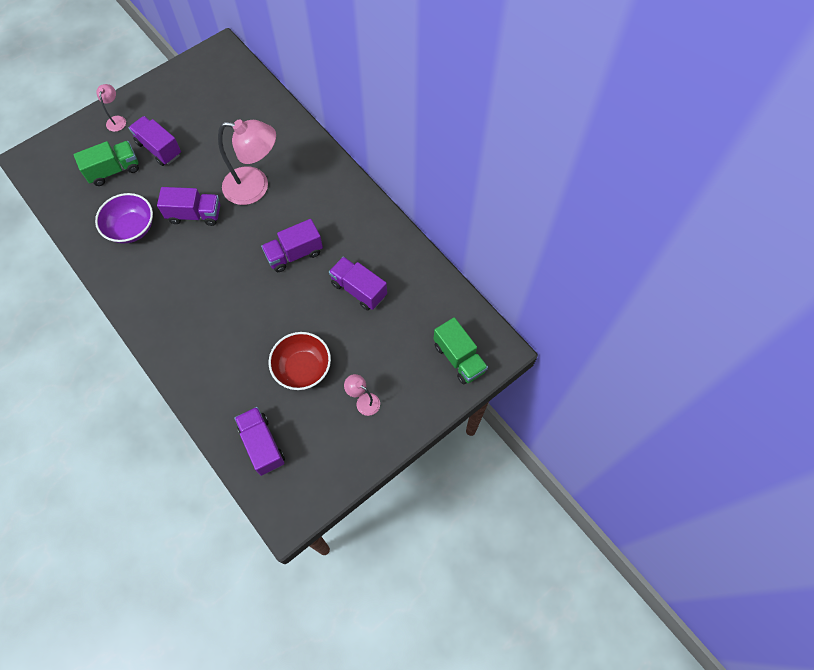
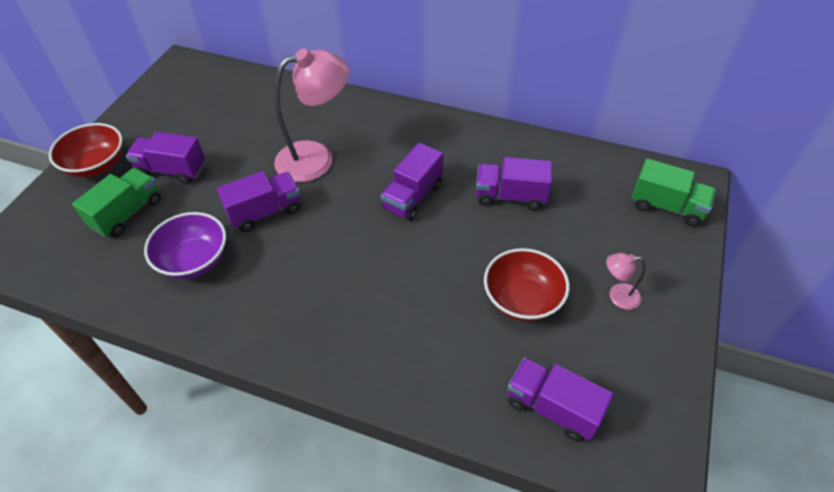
camera: 30 degrees left, 15 degrees down
(117, 120) = (97, 165): pink lamp -> red bowl

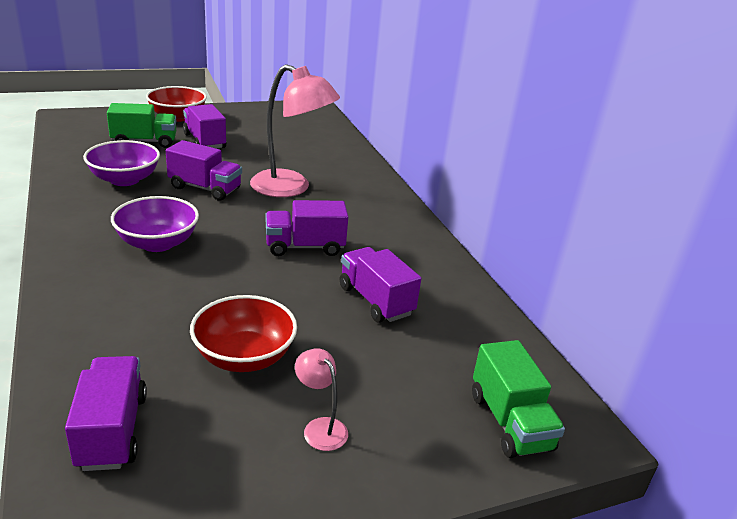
camera: 45 degrees right, 20 degrees down
(331, 284) = (157, 243): none -> purple bowl

